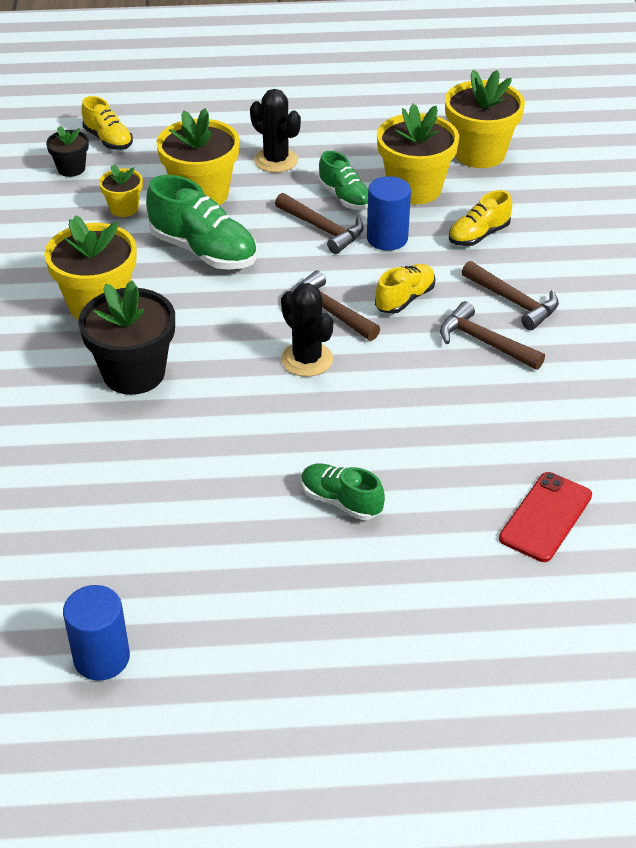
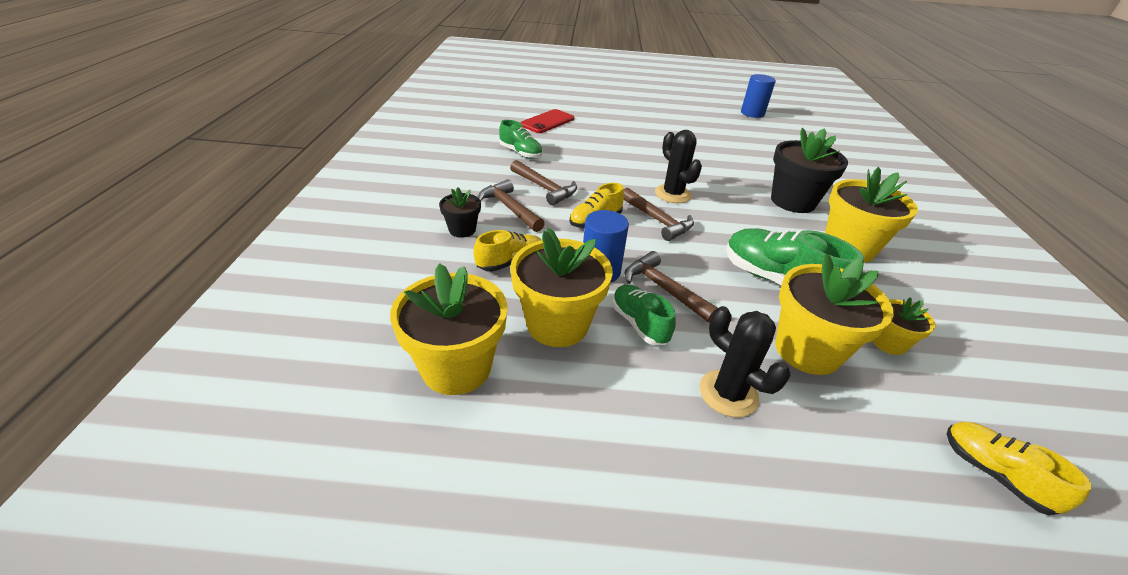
camera: 175 degrees left, 5 degrees down
(71, 168) = (1002, 418): black flower pot -> black flower pot (462, 230)
(341, 501) = (651, 137): green shoe -> green shoe (520, 153)

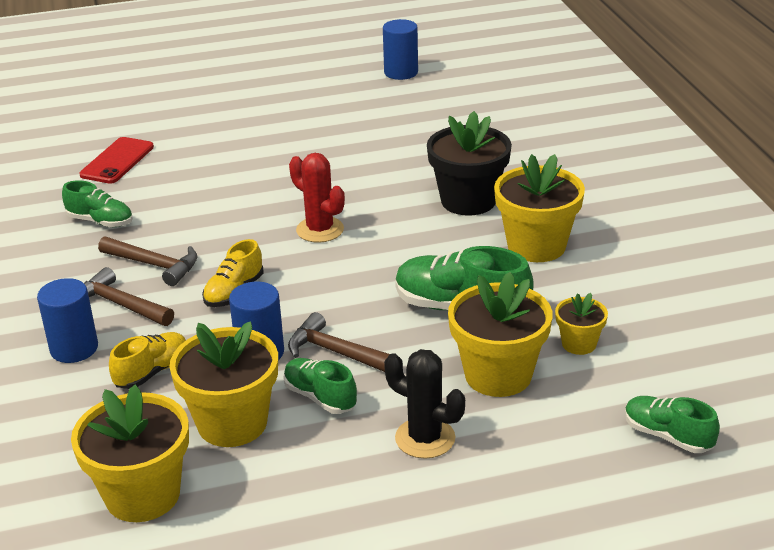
camera: 15 degrees left, 5 degrees down
(462, 230) = (74, 348): black flower pot -> blue cylinder
(657, 220) = (309, 271): brown hammer -> none
(673, 194) = (320, 230): black cactus -> red cactus
(994, 474) = (667, 436): yellow shoe -> green shoe

